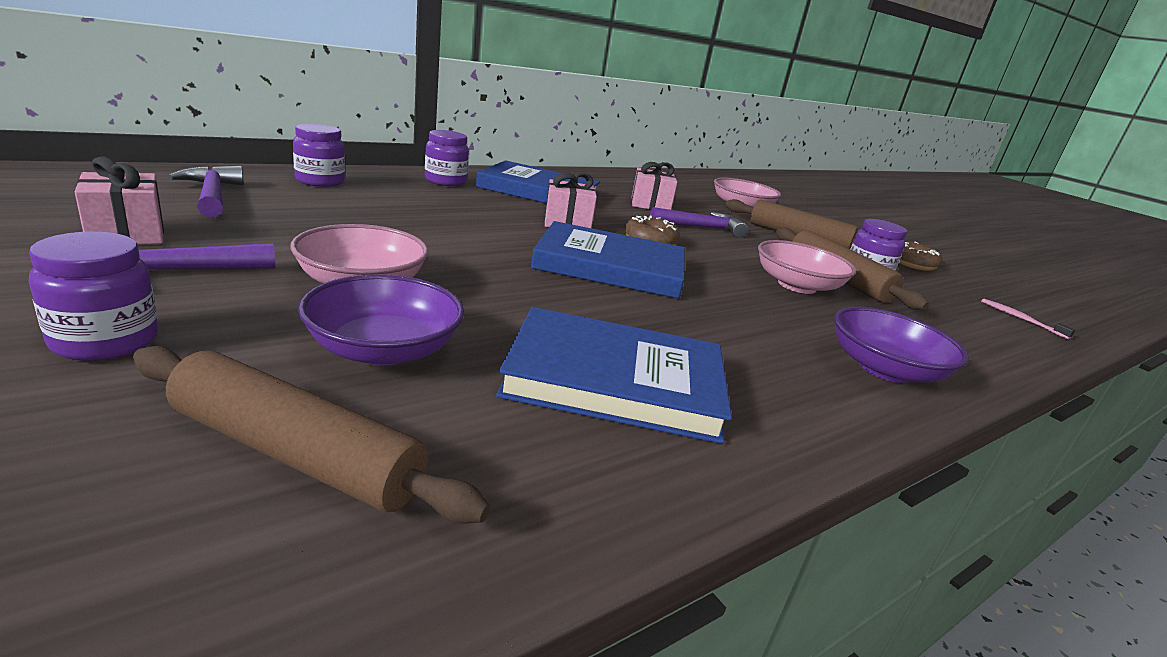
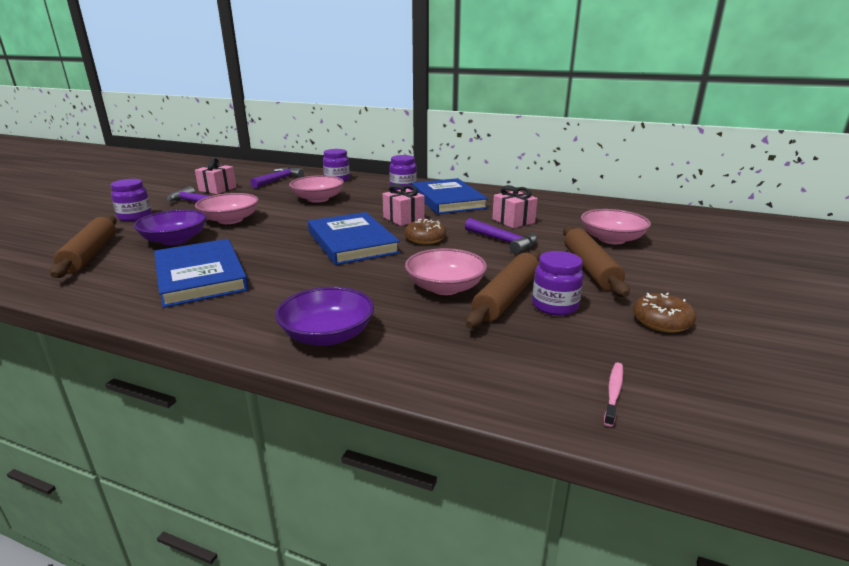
camera: 60 degrees right, 0 degrees up
(389, 217) = (318, 199): none -> pink bowl

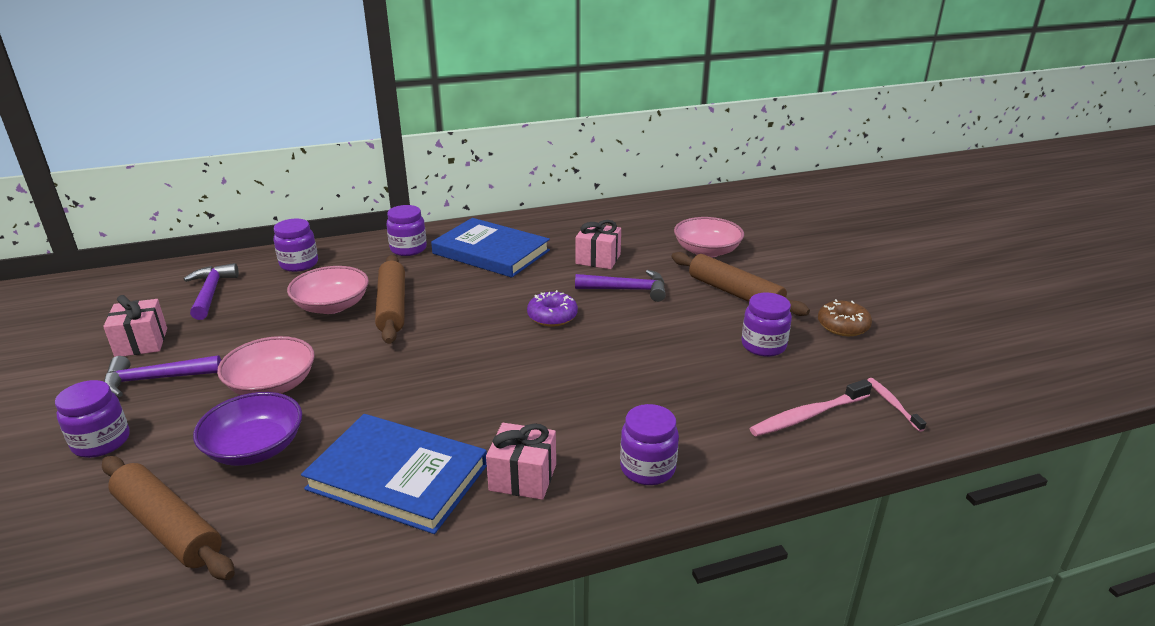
camera: 40 degrees left, 5 degrees up
(327, 335) = (647, 468): purple bowl -> purple jar
(352, 242) = (486, 353): blue book -> none
(403, 218) = (487, 297): pink gift -> pink gift (523, 477)
(425, 239) = (552, 316): brown donut -> purple donut
(445, 287) = (660, 367): pink bowl -> none
(506, 297) = (719, 354): brown rolling pin -> brown rolling pin (392, 307)
(509, 362) = (808, 415): none -> pink toothbrush

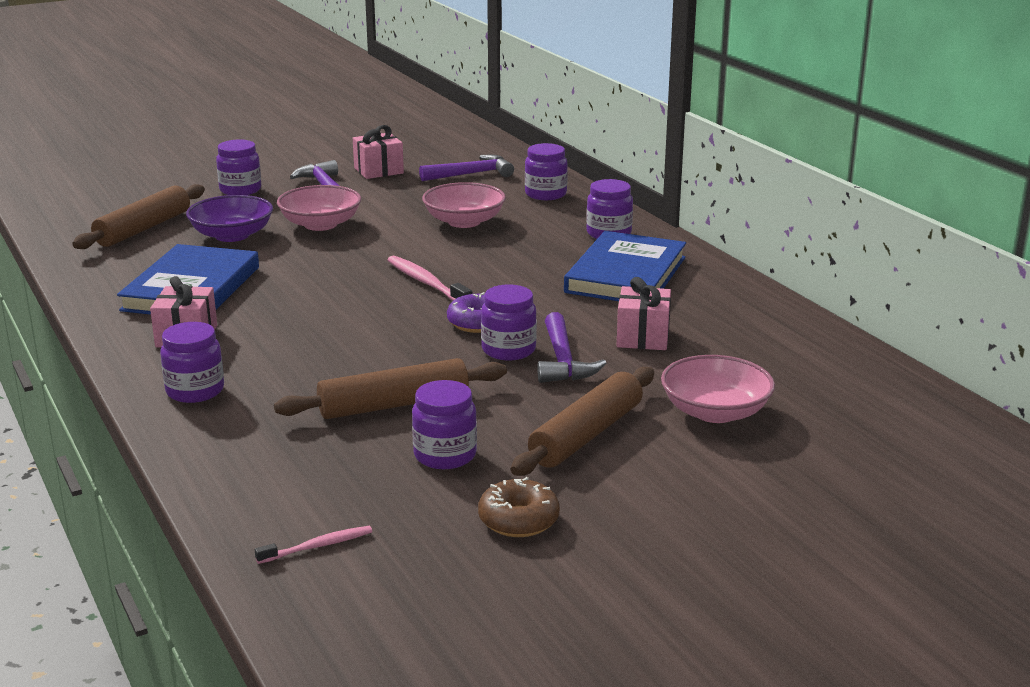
camera: 80 degrees right, 5 degrees down
(392, 307) = (471, 246): brown rolling pin -> brown rolling pin (394, 404)
(604, 308) = (508, 350): none -> purple jar
(808, 415) = (288, 482): pink toothbrush -> pink toothbrush (427, 283)

